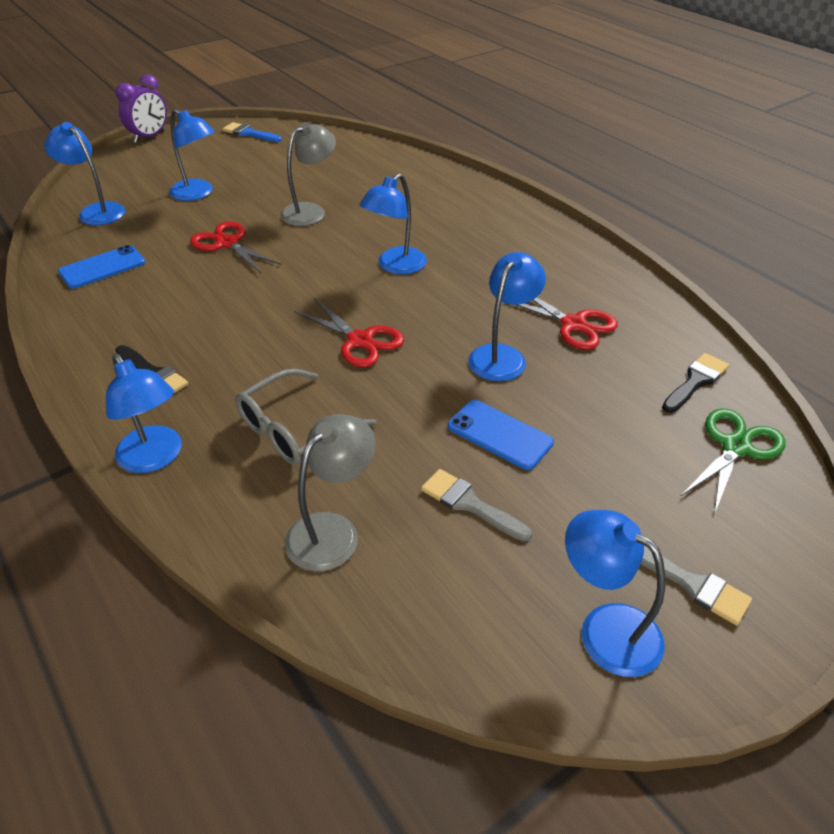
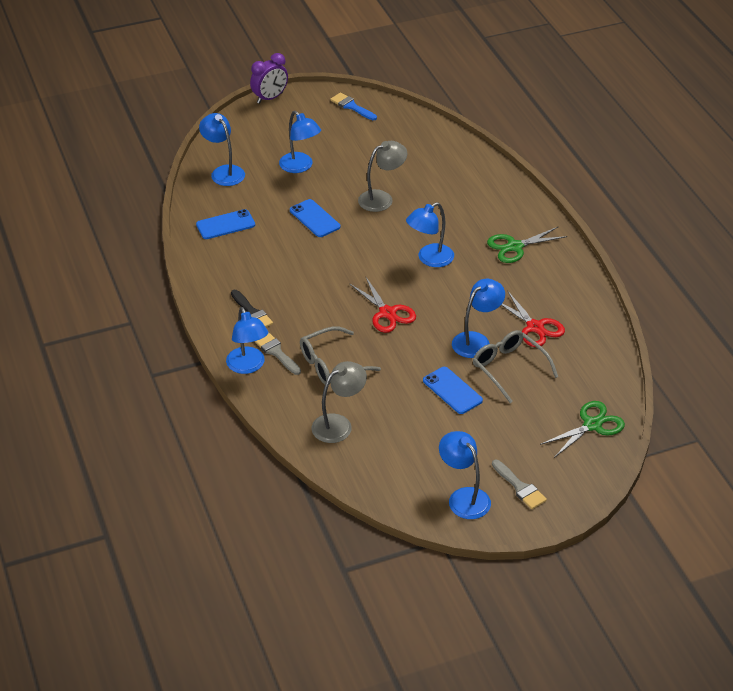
camera: 15 degrees right, 0 degrees up
(227, 243) = (314, 218): red scissors -> blue phone
(469, 504) = (418, 425): grey brush -> grey brush (276, 352)
(498, 237) = (515, 247): none -> green scissors
(567, 386) = (509, 368): none -> grey glasses
(695, 381) = (594, 381): black brush -> none

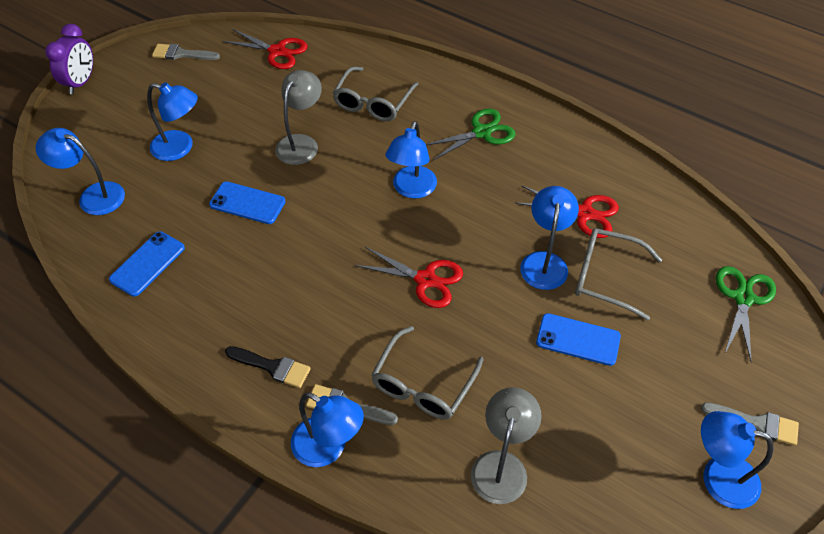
camera: 35 degrees left, 10 degrees up
(351, 106) = (181, 54): blue brush -> grey brush
(419, 132) = (277, 51): none -> red scissors
(456, 194) = (373, 102): none -> grey glasses
(515, 247) = (481, 132): green scissors -> green scissors turned 150 degrees counterclockwise

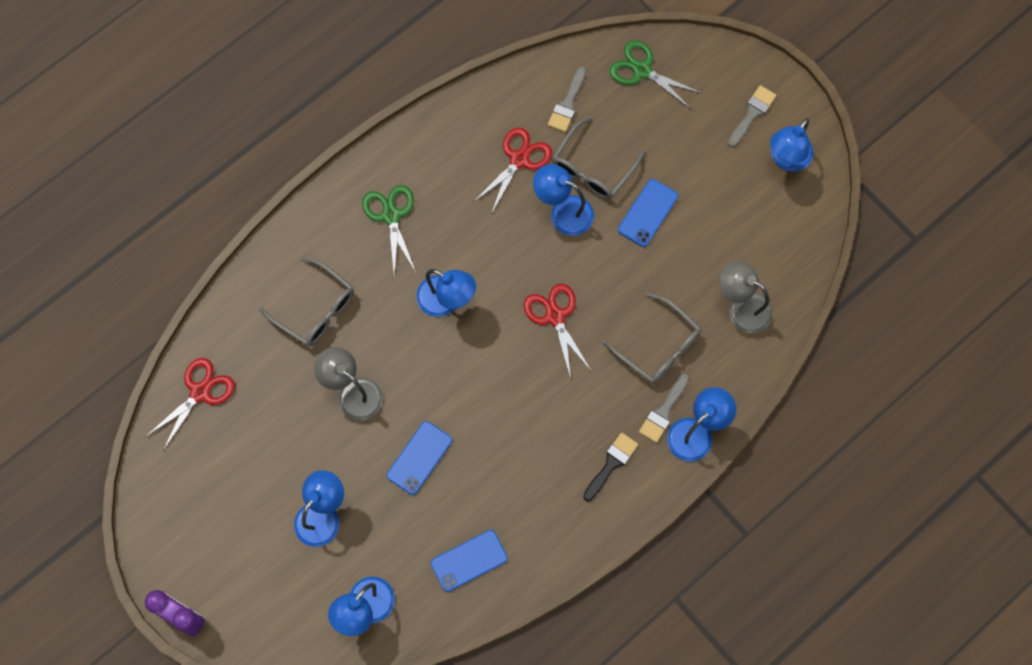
camera: 75 degrees left, 20 degrees up
(147, 263) = (469, 560): blue phone -> blue phone turned 75 degrees counterclockwise
(181, 54) = (169, 499): grey brush -> grey brush (567, 104)
(425, 279) = (555, 317): red scissors -> red scissors turned 60 degrees counterclockwise

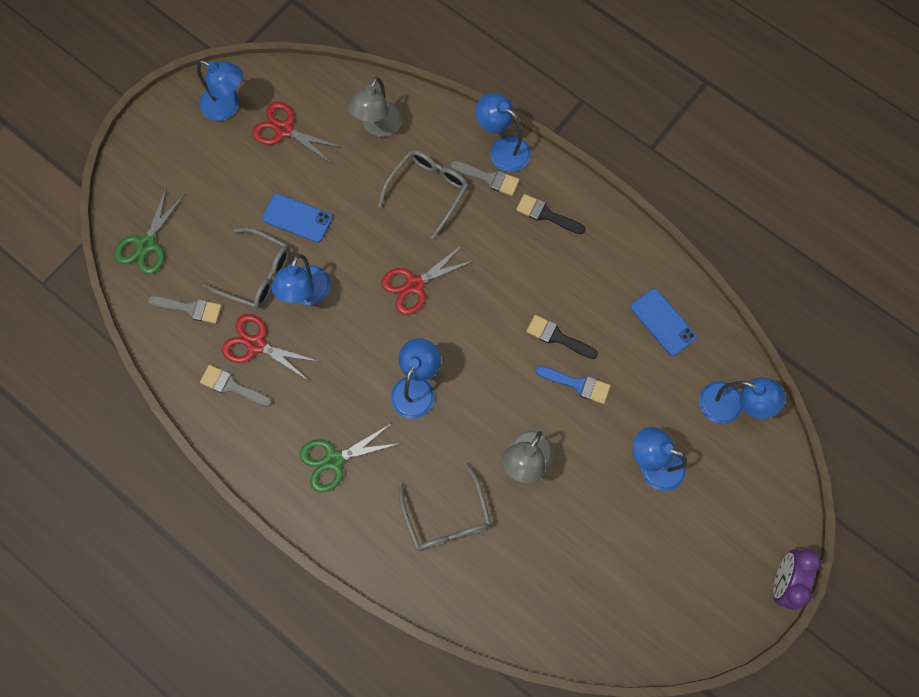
camera: 100 degrees left, 0 degrees up
(200, 392) = (557, 618): red scissors -> red scissors (284, 130)
(315, 309) = (446, 517): grey glasses -> grey glasses turned 135 degrees clockwise
(419, 458) = (577, 384): blue phone -> blue brush
(473, 448) = (557, 337): none -> black brush
(752, 114) = (183, 141): grey brush -> grey brush (232, 386)

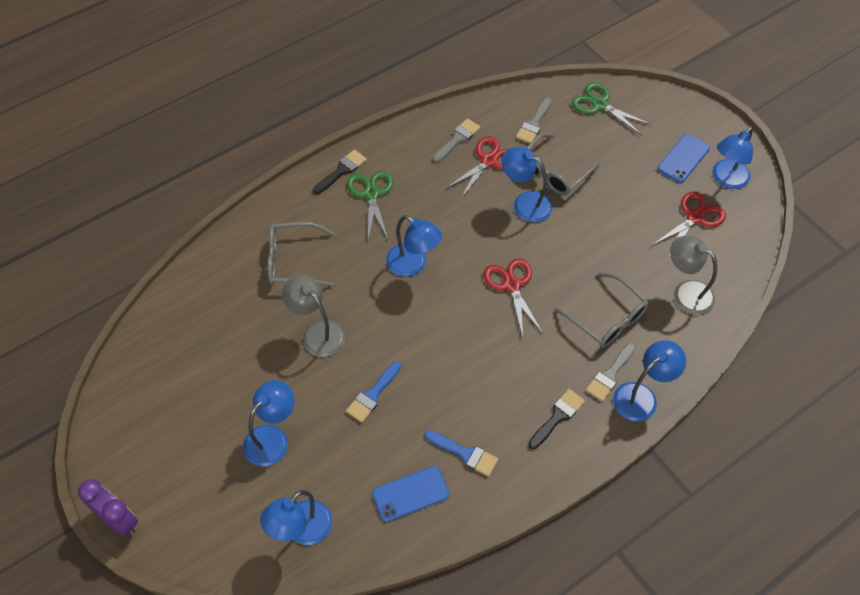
camera: 105 degrees right, 15 degrees down
(297, 218) = (601, 210): blue phone -> blue phone (683, 158)
(557, 337) = (425, 391): black brush -> black brush (342, 171)
(609, 285) = (465, 454): none -> blue brush

